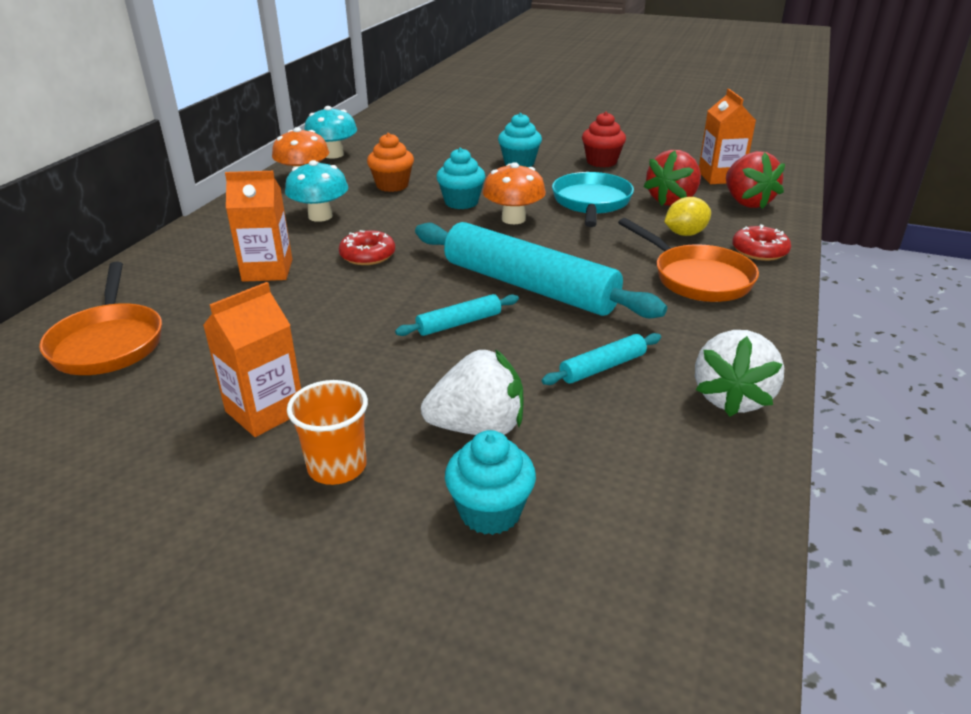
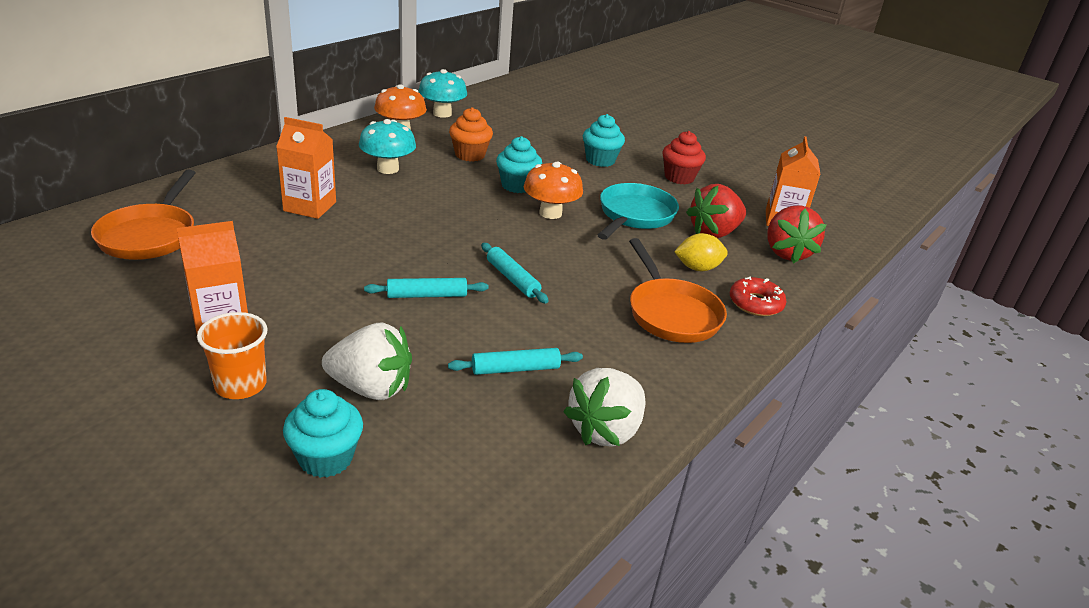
camera: 15 degrees right, 0 degrees up
(367, 255) = (399, 214): red donut -> none
(528, 286) = (512, 279): turquoise rolling pin -> turquoise rolling pin, size x0.43

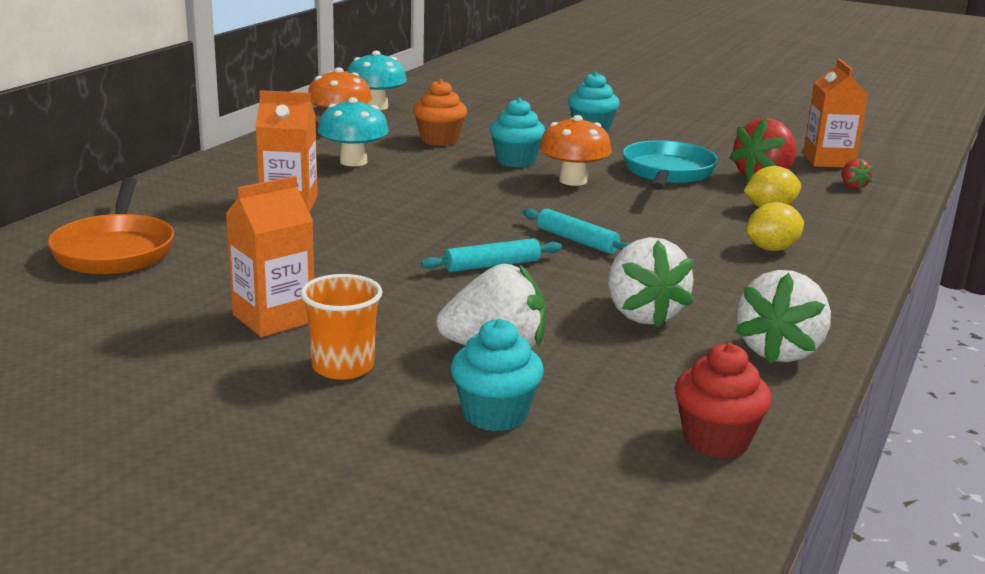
camera: 10 degrees left, 10 degrees down
(515, 369) = (642, 314): turquoise rolling pin -> white strawberry
(671, 313) = (771, 249): orange pan -> yellow lemon
(679, 177) = (689, 136): red cupcake -> red cupcake (716, 440)
(755, 303) = (853, 231): red donut -> none
(787, 253) = (852, 186): red strawberry -> red strawberry, size x0.47

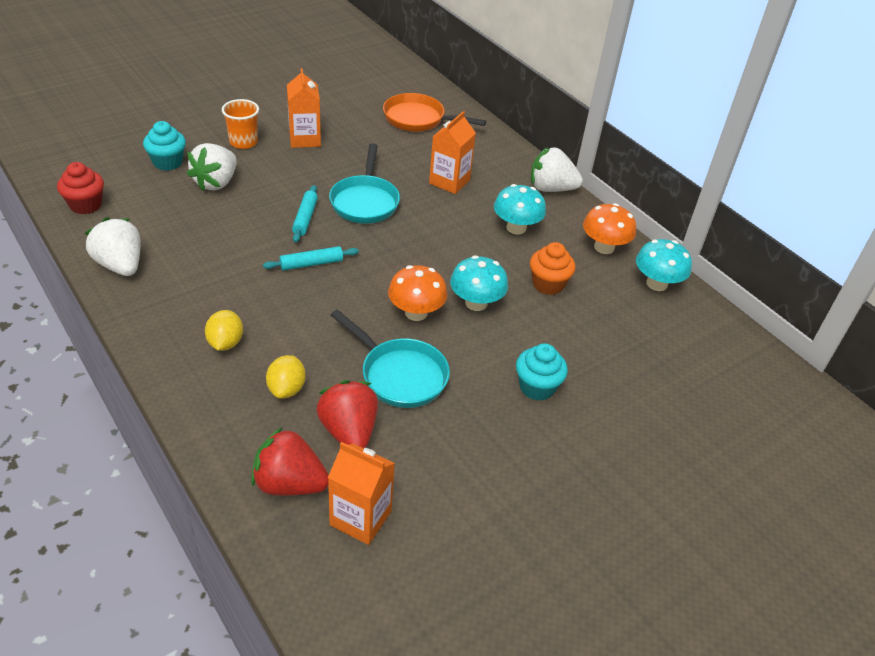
camera: 115 degrees right, 20 degrees up
(403, 240) = (365, 201): none -> turquoise pan
(516, 161) = (476, 303): turquoise cupcake -> turquoise mushroom
(642, 314) = (202, 241): white strawberry -> white strawberry (551, 188)
(852, 186) = (289, 483): red strawberry -> red strawberry, size x2.13

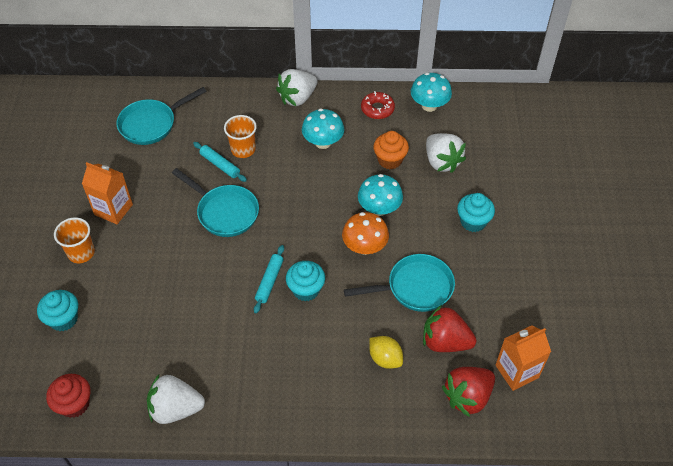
camera: 50 degrees left, 10 degrees up
(216, 183) = (121, 297): white strawberry -> white strawberry (442, 162)
(225, 343) = (315, 375): yellow lemon -> none
(305, 218) = (214, 259): turquoise rolling pin -> turquoise rolling pin (220, 165)
(323, 292) = (306, 290): none -> turquoise cupcake
(418, 119) = (151, 124): orange pan -> turquoise pan
(449, 181) = (243, 149): orange carton -> orange cup
(604, 247) = (377, 109): orange mushroom -> red donut

